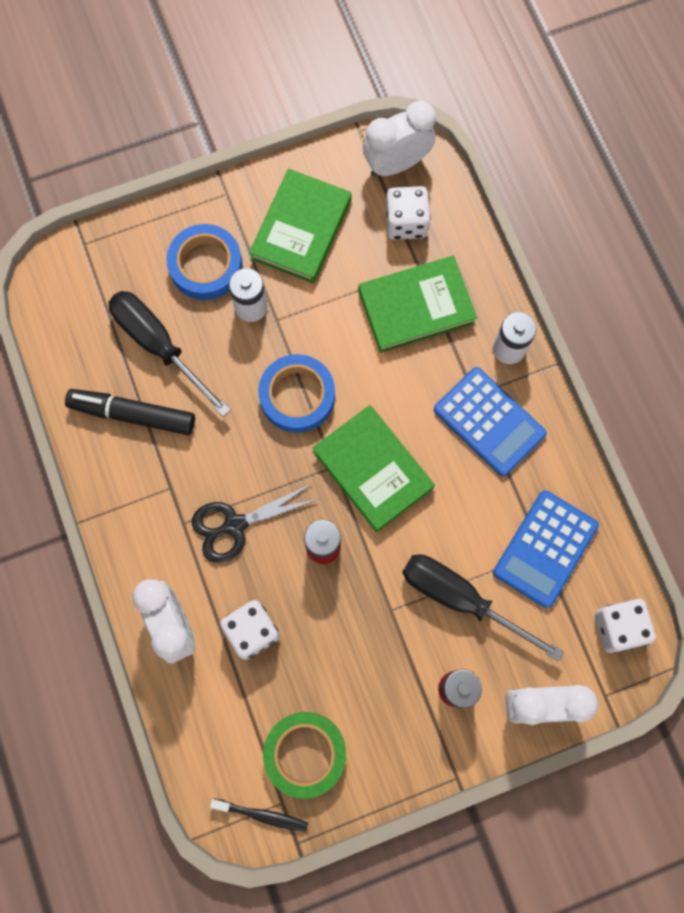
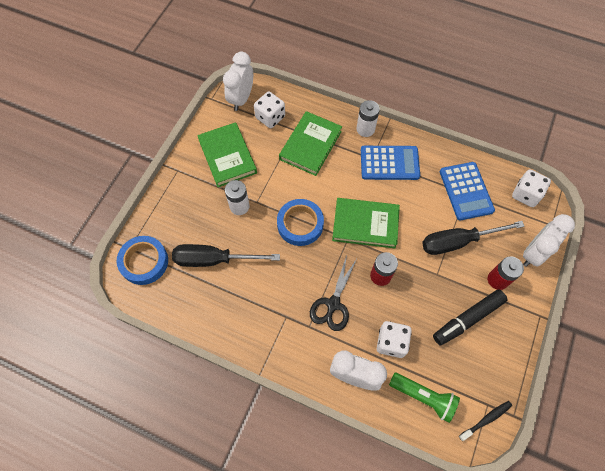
camera: 45 degrees left, 10 degrees down
(132, 414) = (233, 301): black marker -> black marker (467, 319)
(206, 265) = (200, 207): blue tape -> blue tape (144, 262)
(222, 722) = (423, 397): none -> green flashlight
(305, 753) = (472, 372): green tape -> none

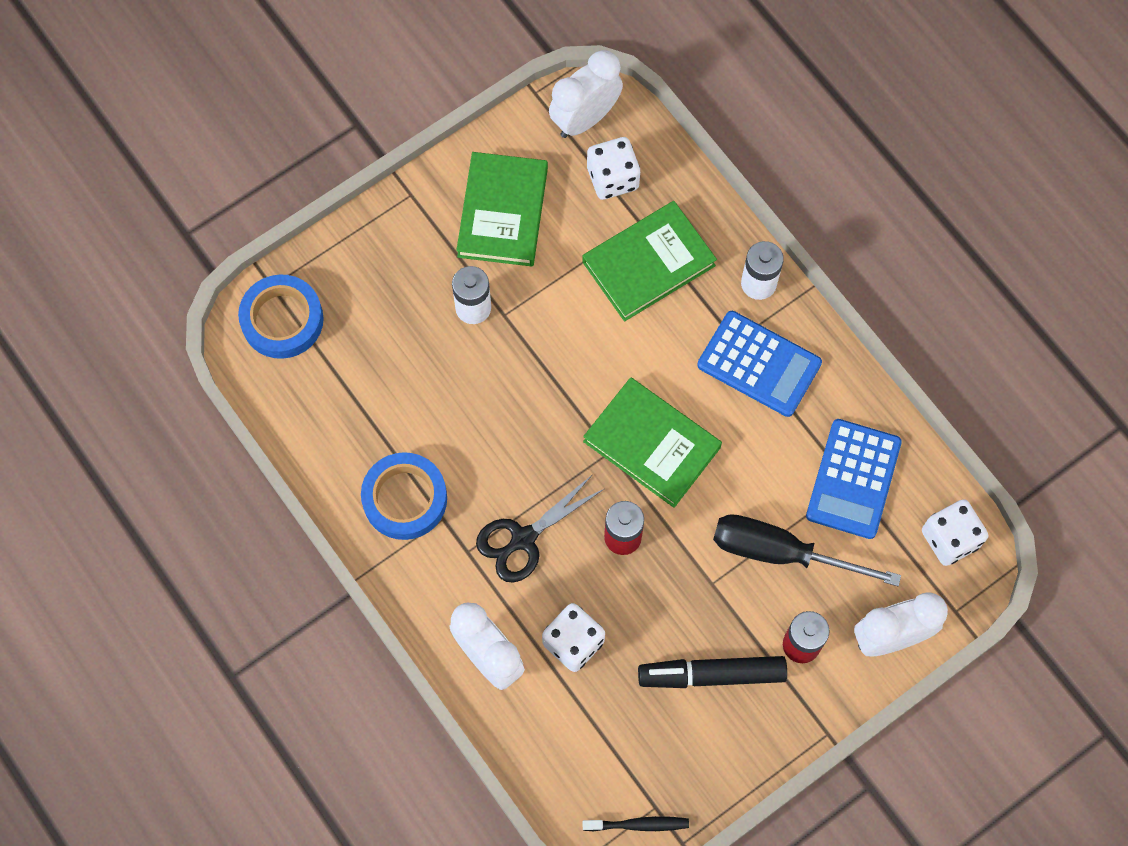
camera: 30 degrees right, 5 degrees up
(214, 260) = (386, 373): black screwdriver -> none
(300, 224) = (550, 388): blue tape -> blue tape (405, 499)
(423, 397) = (569, 743): green flashlight -> none

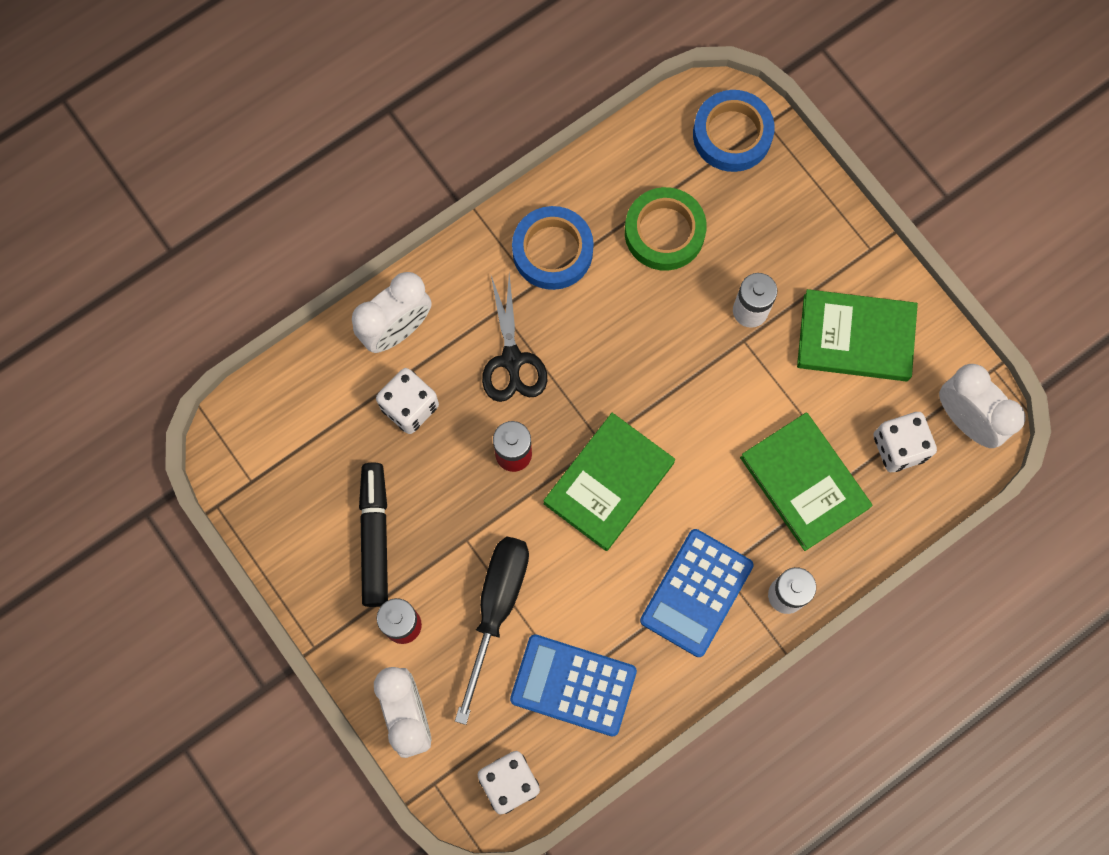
camera: 90 degrees right, 5 degrees up
(387, 388) = (664, 232): none -> green tape
(523, 539) = (512, 360): black scissors -> black scissors turned 150 degrees counterclockwise
(638, 824) = (235, 466): black toothbrush -> none

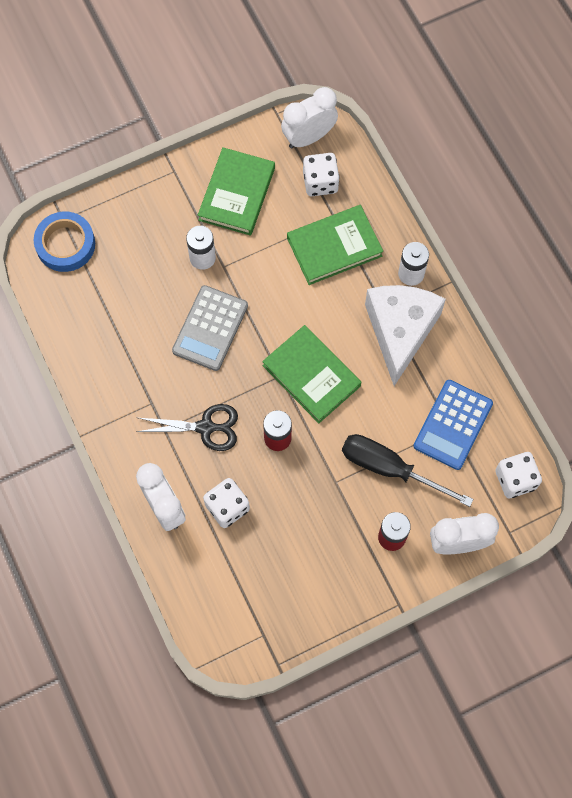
camera: 80 degrees left, 5 degrees down
(375, 537) = (322, 547): black marker -> none
(552, 251) = (127, 384): blue tape -> none
(651, 339) = (210, 328): none -> grey calculator
(664, 232) = (130, 304): green tape -> none
(696, 593) = (400, 331): blue calculator -> white cheese

